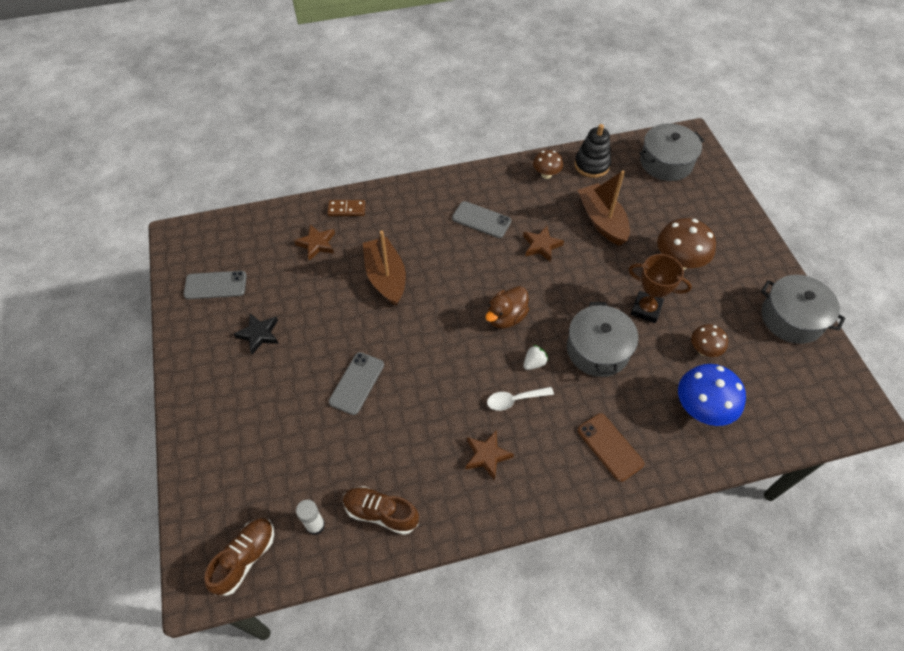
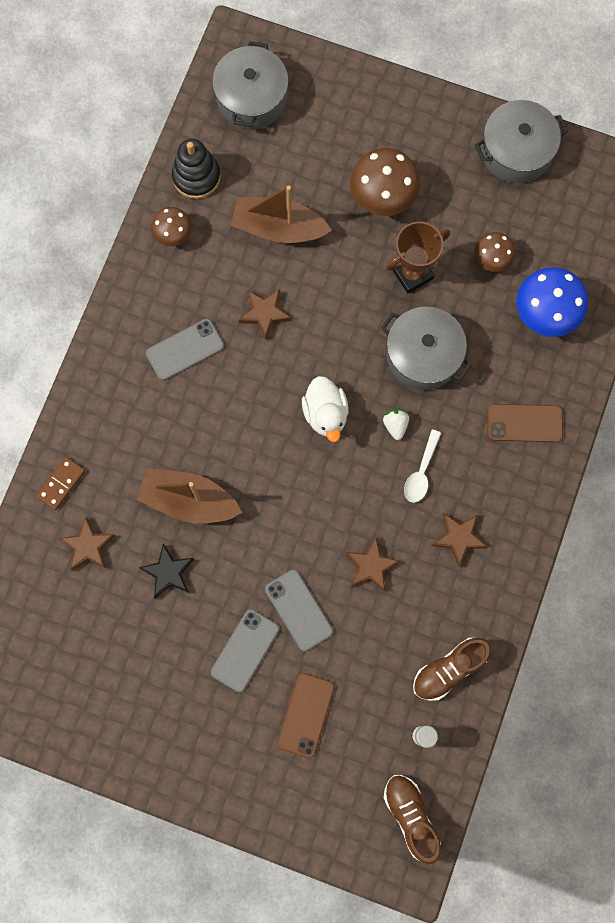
camera: 55 degrees left, 20 degrees up
(215, 285) = (67, 688): grey phone -> grey phone (245, 650)
(259, 334) = (169, 675): black star -> black star (168, 572)
(282, 434) = (306, 715): none -> brown phone
(421, 410) = (371, 566): none -> brown star
(506, 317) = (325, 414): brown duck -> white duck

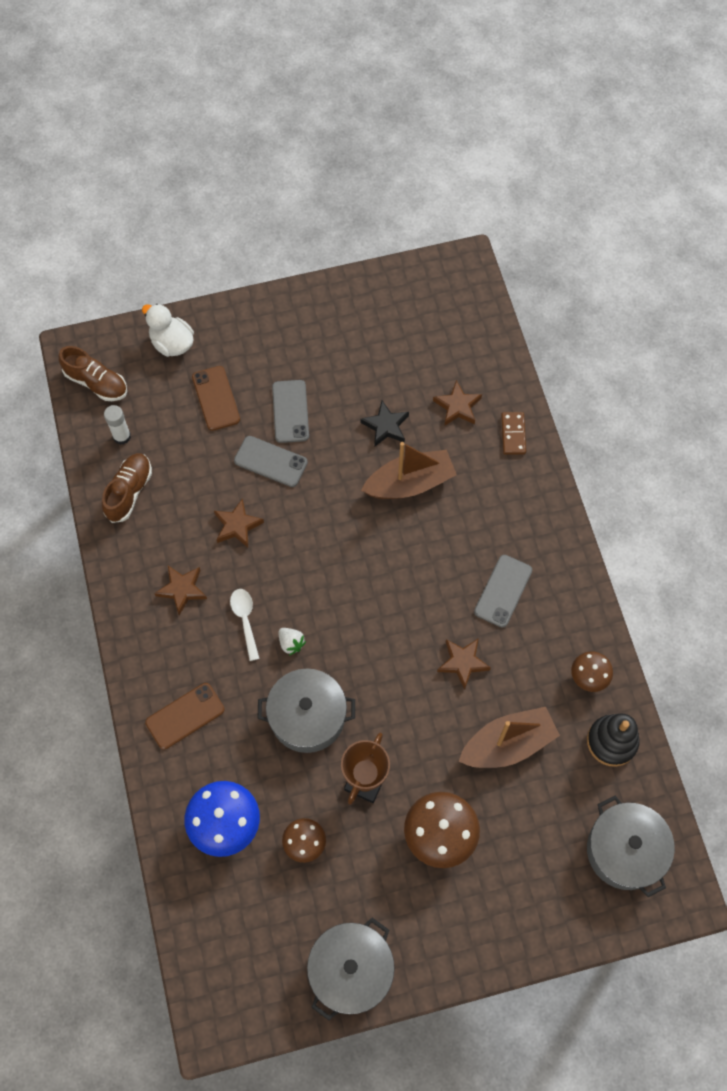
camera: 145 degrees right, 10 degrees down
(325, 414) = (353, 615): white duck -> white duck (172, 343)

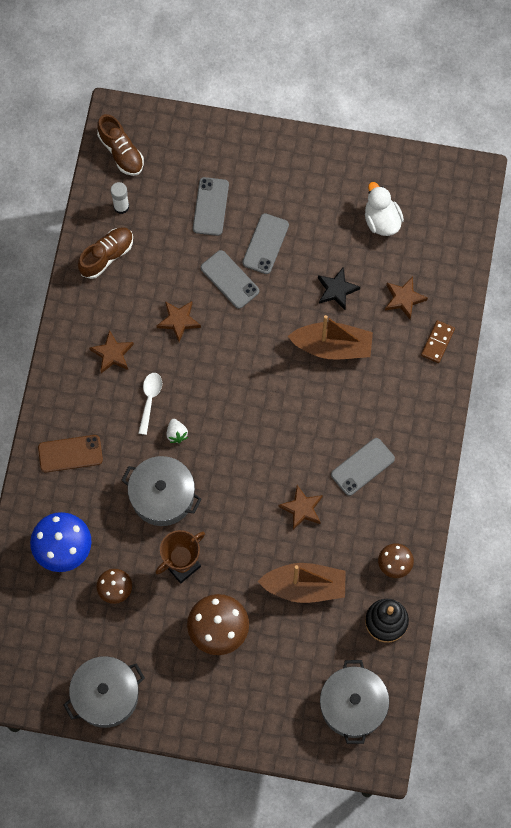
camera: 25 degrees right, 5 degrees up
(172, 343) = (197, 143): white duck -> white duck (381, 220)
(216, 398) = (210, 206): brown phone -> grey phone

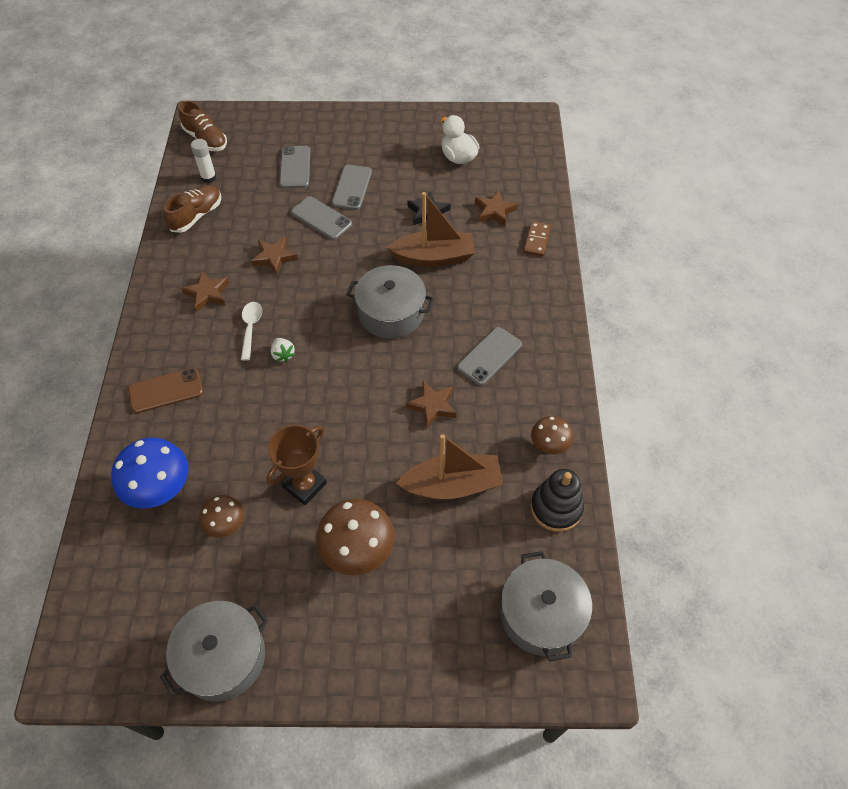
camera: 10 degrees left, 15 degrees down
(162, 496) = (273, 417): grey pot -> grey pot (391, 313)

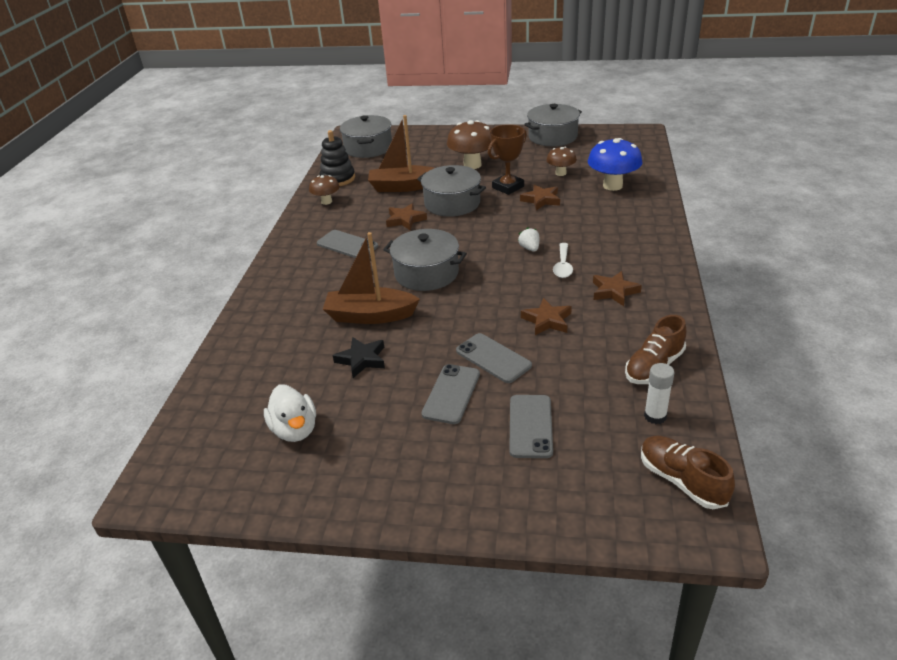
camera: 170 degrees left, 20 degrees down
(166, 390) = (630, 230): brown phone -> none
(378, 443) = (452, 203): none -> grey pot
(489, 356) = (347, 245): grey phone -> grey phone turned 75 degrees clockwise
(494, 211) = (282, 359): brown star -> brown star (541, 200)
(536, 240) = (252, 328): brown domino -> none

